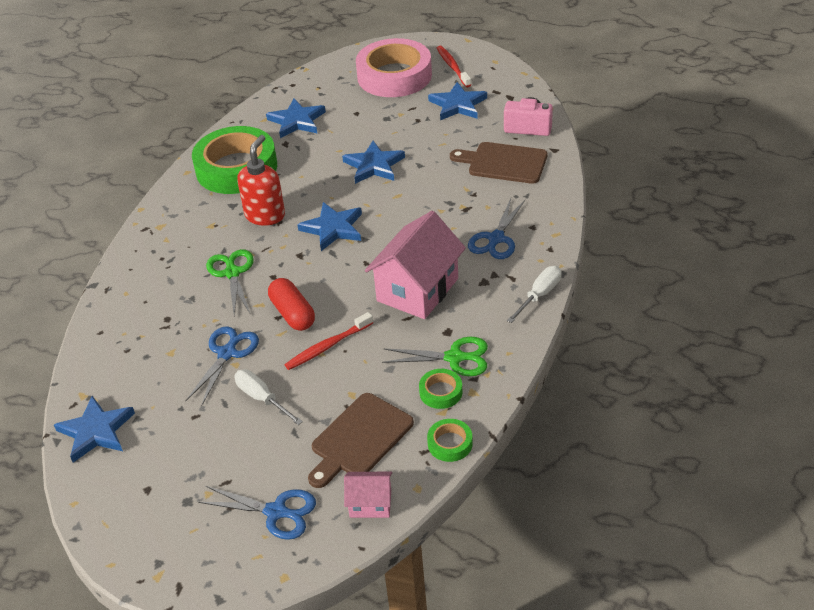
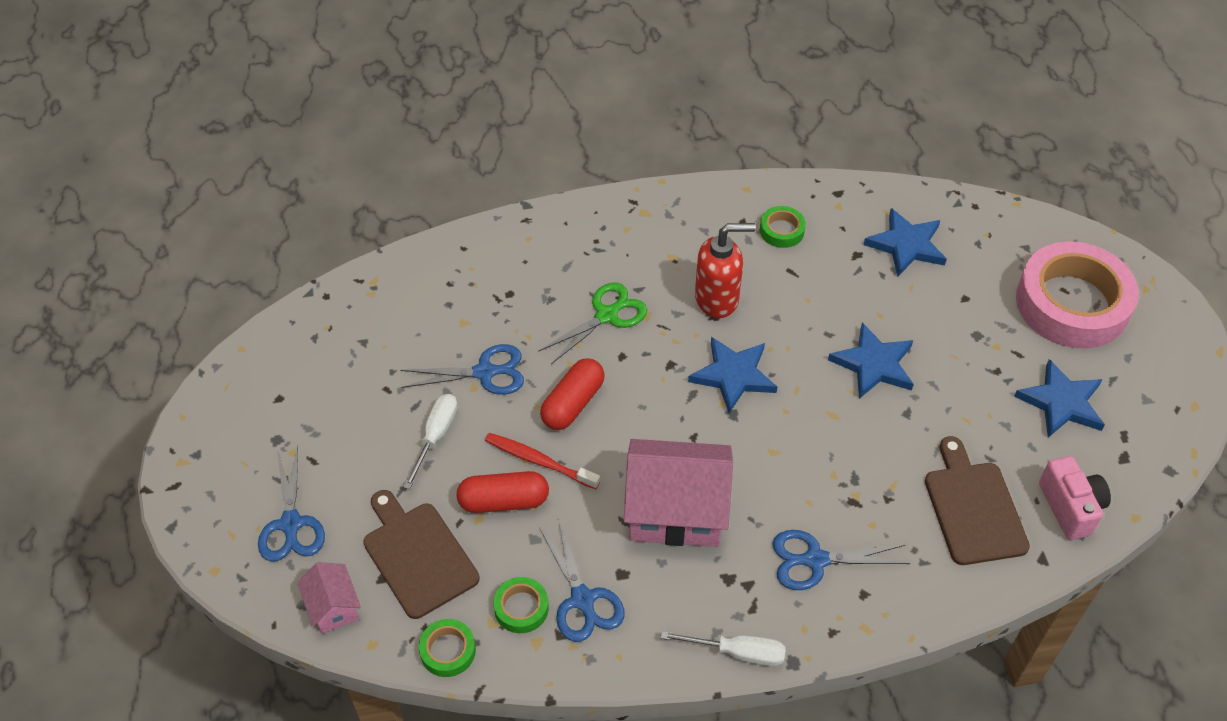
camera: 60 degrees right, 10 degrees up
(96, 431) = (333, 317): blue star -> none
(236, 168) = (782, 230): green tape -> green tape, size x0.42
(347, 376) = (504, 501): none -> red capsule
(359, 439) = (418, 555): brown cutting board -> brown cutting board turned 45 degrees clockwise
(452, 67) = (1142, 360): red toothbrush -> none
(455, 358) = (583, 600): green scissors -> blue scissors

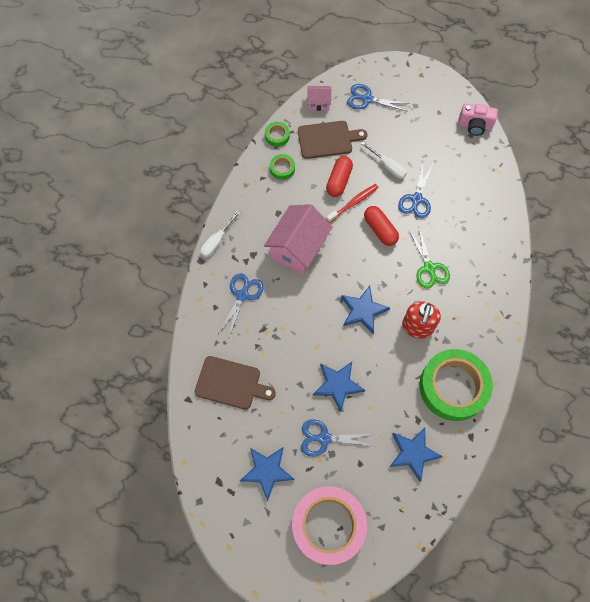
camera: 115 degrees right, 15 degrees up
(583, 600) = (273, 192): blue scissors -> blue scissors (324, 438)
(782, 230) = (453, 387): green tape -> green tape, size x2.39
(1070, 507) = (206, 432): pink camera -> pink camera (475, 126)

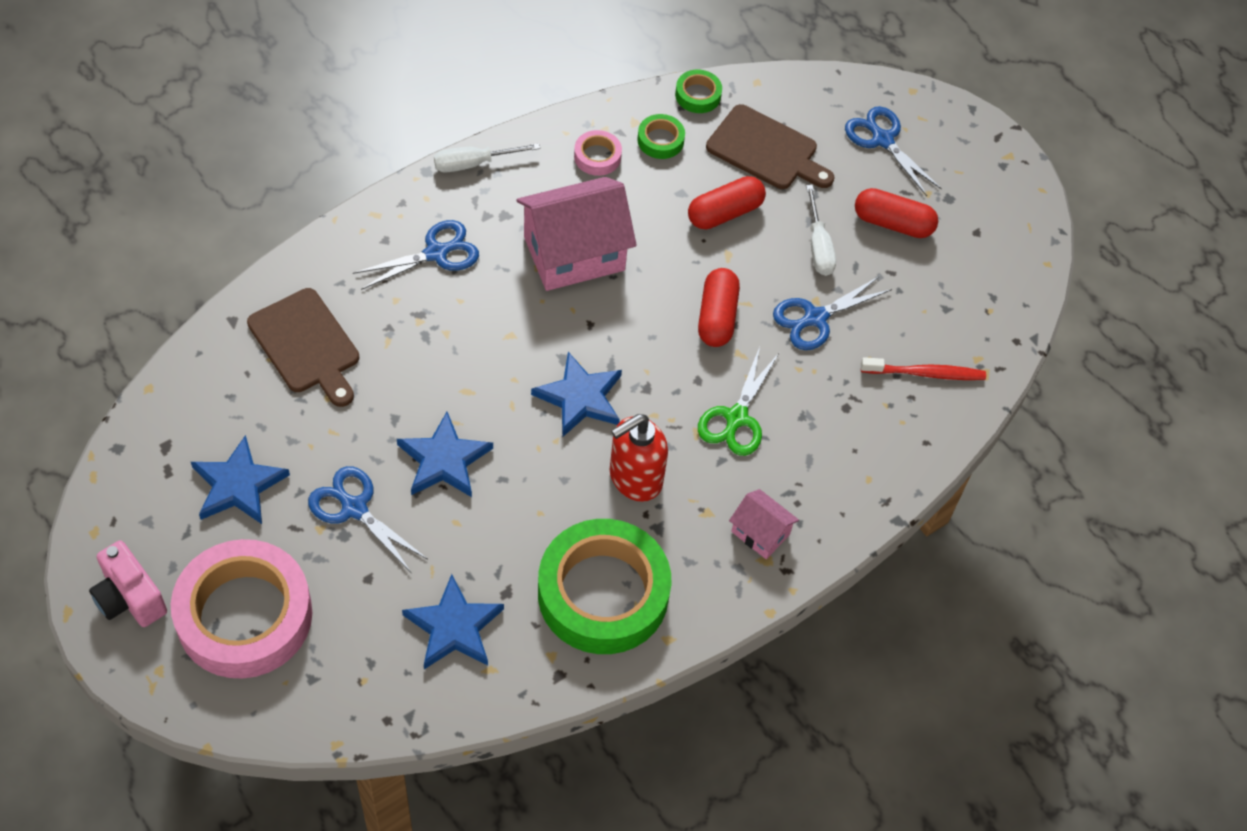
camera: 35 degrees right, 10 degrees down
(264, 196) = (597, 157): none -> pink tape
(318, 103) = (803, 95): pink house -> pink house (760, 533)
(353, 203) = (715, 255): red toothbrush -> red toothbrush (925, 373)
(405, 133) = (893, 223): none -> red capsule
(475, 126) = (1014, 289): pink camera -> pink camera (129, 598)

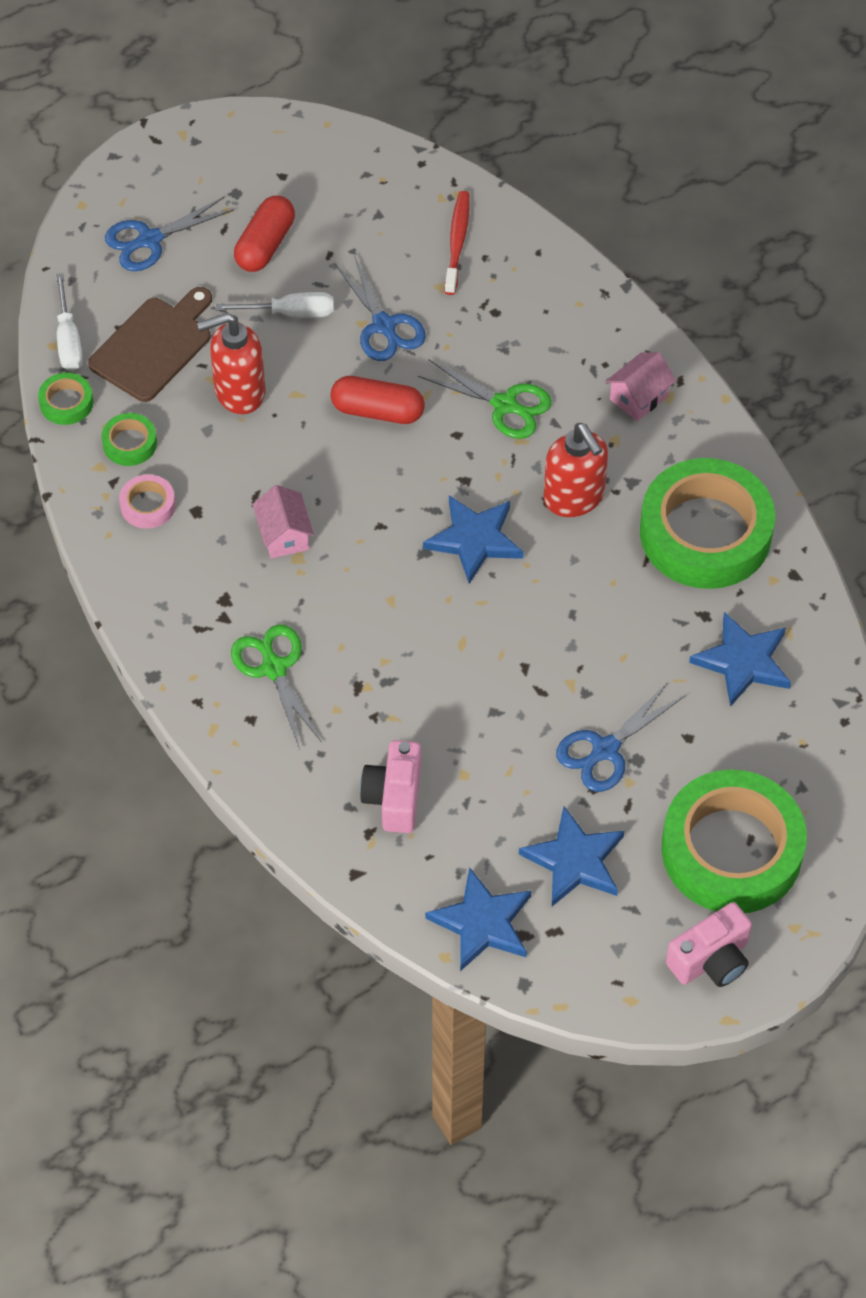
camera: 80 degrees left, 0 degrees up
(244, 615) = (731, 850): pink tape -> green tape
(306, 345) = (394, 797): brown cutting board -> pink camera
(436, 253) = (274, 668): blue scissors -> green scissors
(444, 460) = (548, 666): blue star -> blue star (482, 923)
(473, 164) = (146, 628): white screwdriver -> white screwdriver (68, 339)
(574, 253) = (284, 535): pink house -> pink house, size x0.50
(725, 213) = (239, 392): red capsule -> red soap dispenser

